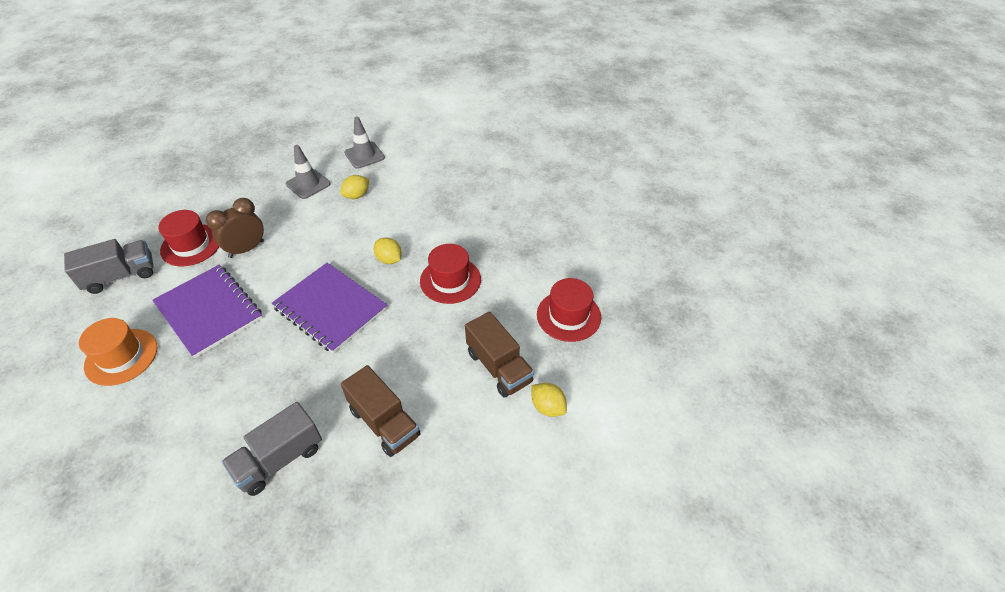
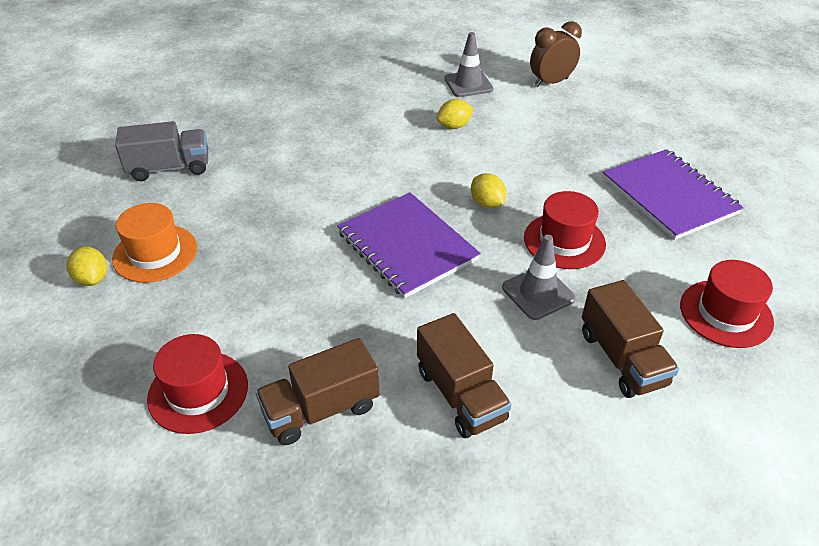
camera: 15 degrees right, 5 degrees down
(191, 245) = (252, 148): red hat -> red hat (198, 392)
(209, 311) = (262, 223): purple notebook -> purple notebook (669, 196)
(246, 249) = (315, 163): brown clock -> brown clock (551, 82)
(279, 459) = (321, 409): grey truck -> brown truck
(308, 184) = (396, 105): grey traffic cone -> grey traffic cone (538, 293)
(547, 407) = (689, 424): yellow lemon -> yellow lemon (92, 279)

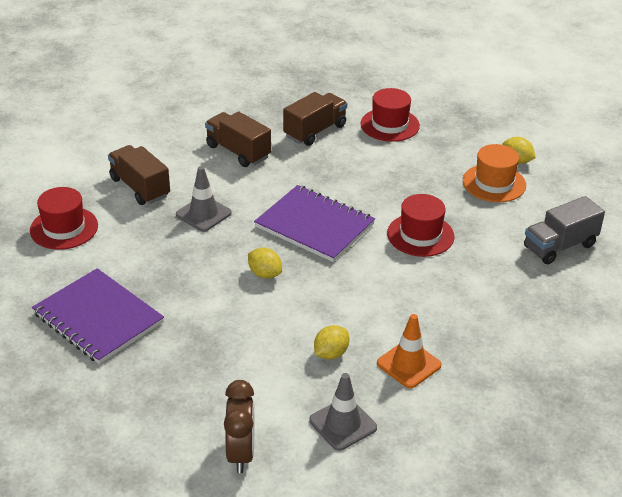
camera: 160 degrees right, 5 degrees down
(394, 107) = (408, 364): none -> orange traffic cone
(551, 82) = (241, 453): brown clock -> brown clock turned 45 degrees counterclockwise
(564, 241) = (190, 255): red hat -> red hat (420, 235)

